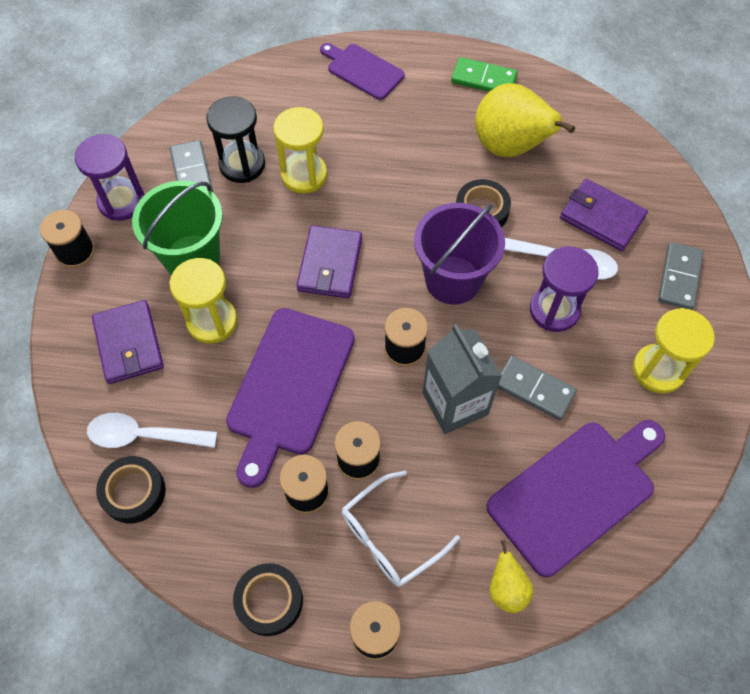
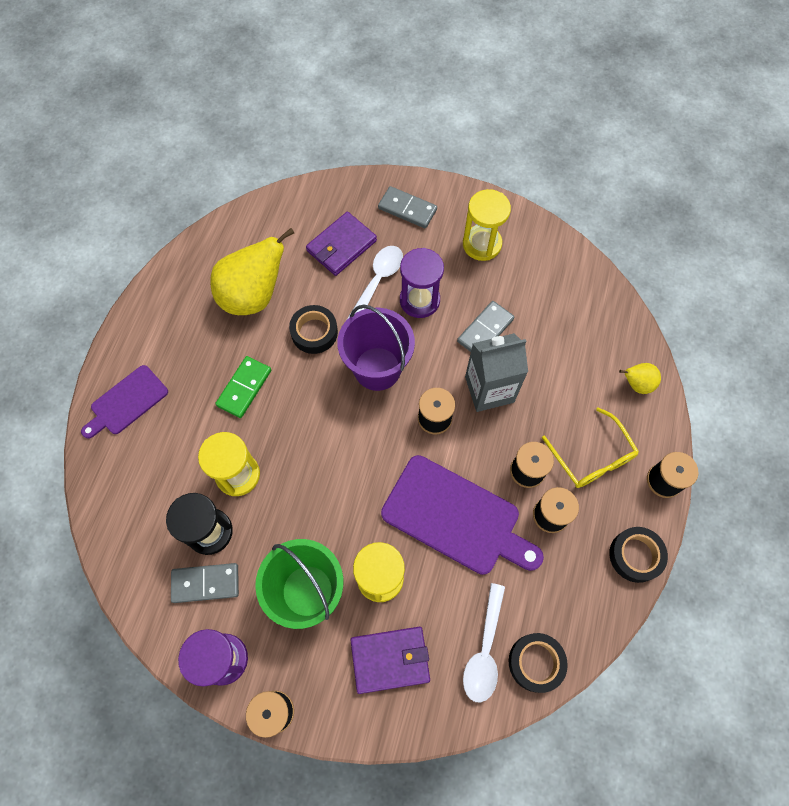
camera: 80 degrees left, 5 degrees up
(330, 264) = (341, 465): purple wallet -> none
(390, 536) = (592, 457): white glasses -> yellow glasses
(483, 79) = (171, 300): green domino -> green domino (244, 388)
(576, 492) = (570, 322): purple cutting board -> none

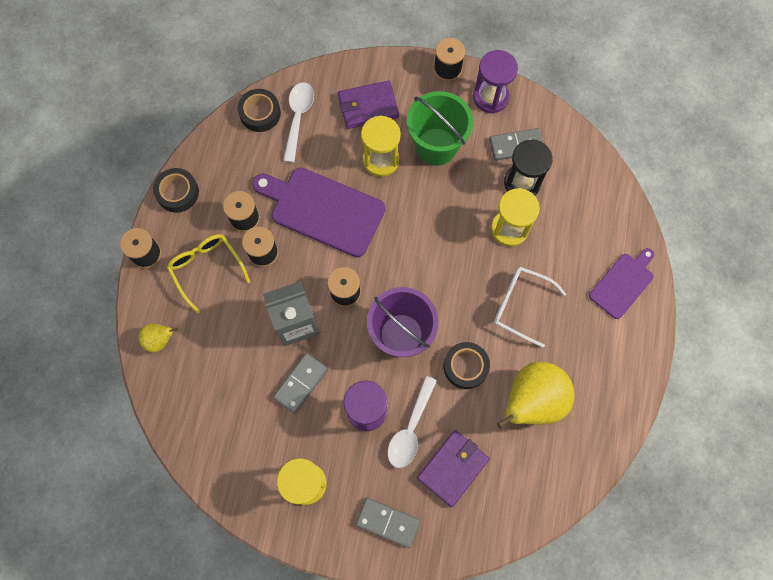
camera: 175 degrees right, 5 degrees up
(244, 388) = (520, 305): green domino -> white glasses

